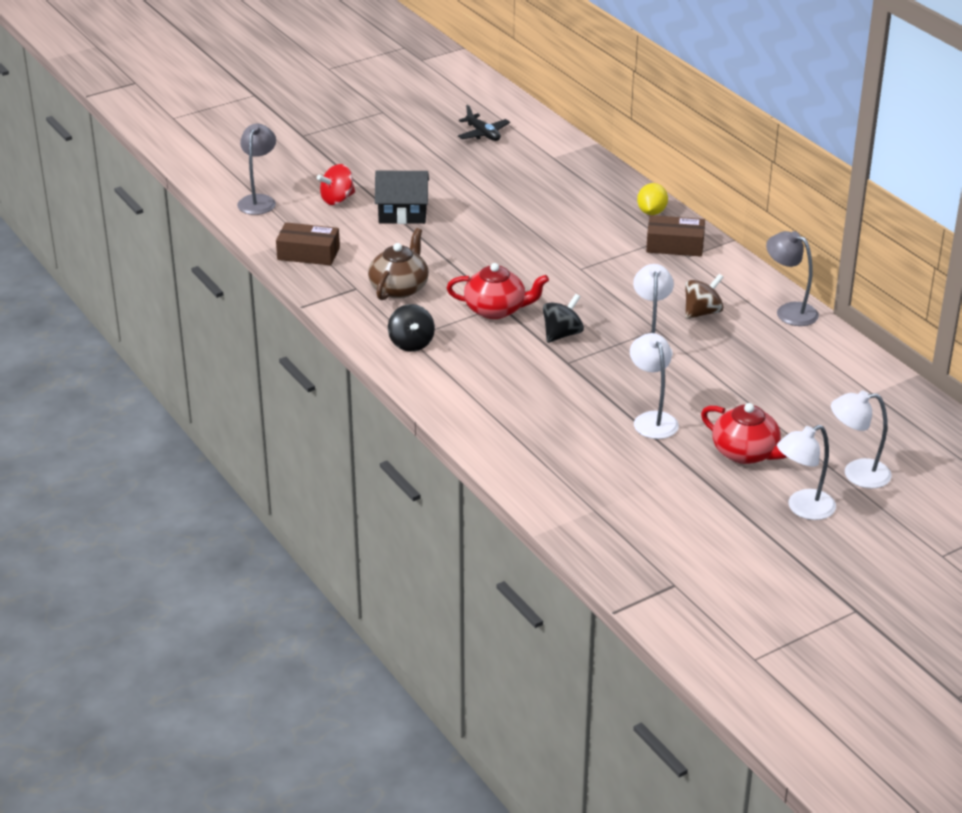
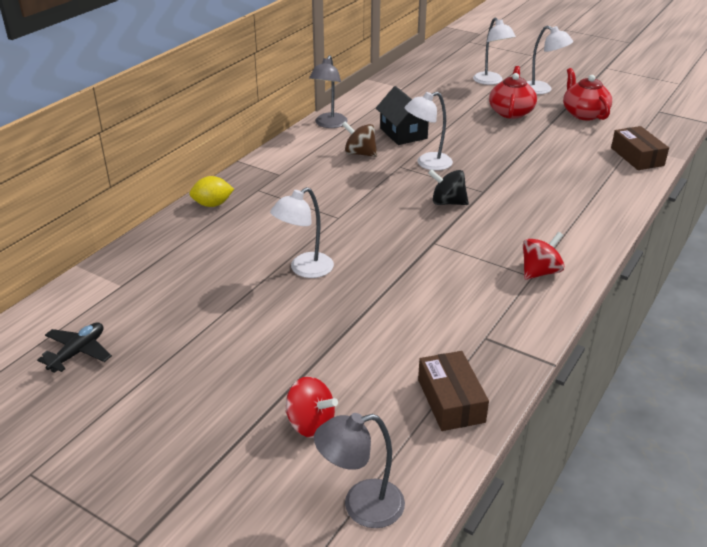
camera: 115 degrees left, 0 degrees up
(399, 288) = (459, 308): brown teapot -> none
(402, 213) = (310, 355): black house -> black house (403, 133)
(411, 343) = (540, 272): black spinning top -> red spinning top
(496, 310) = (442, 242): red teapot -> red teapot (584, 114)
(652, 419) = (514, 146): white lamp -> white lamp (304, 269)
(675, 245) = (265, 183): brown box -> brown box (637, 156)

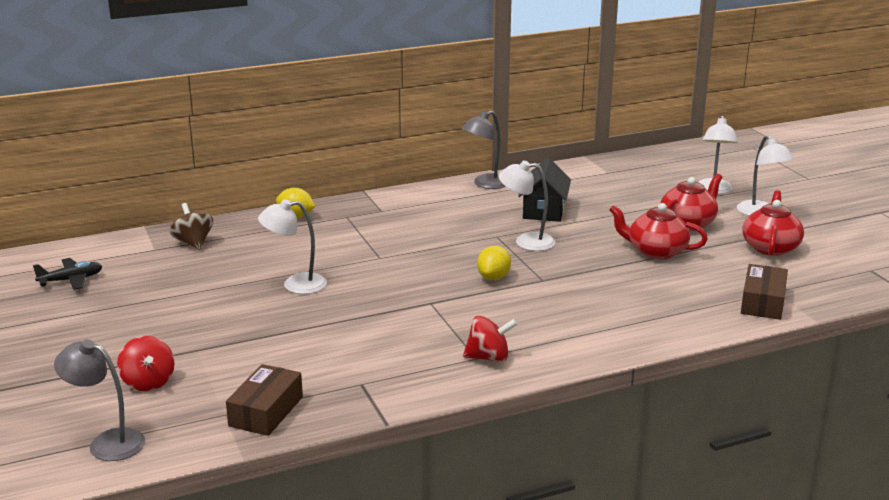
camera: 35 degrees right, 10 degrees down
(360, 153) = (476, 215): brown spinning top -> brown spinning top (193, 243)
(447, 202) = (493, 277): black spinning top -> yellow lemon
(522, 141) = (656, 251): none -> red teapot

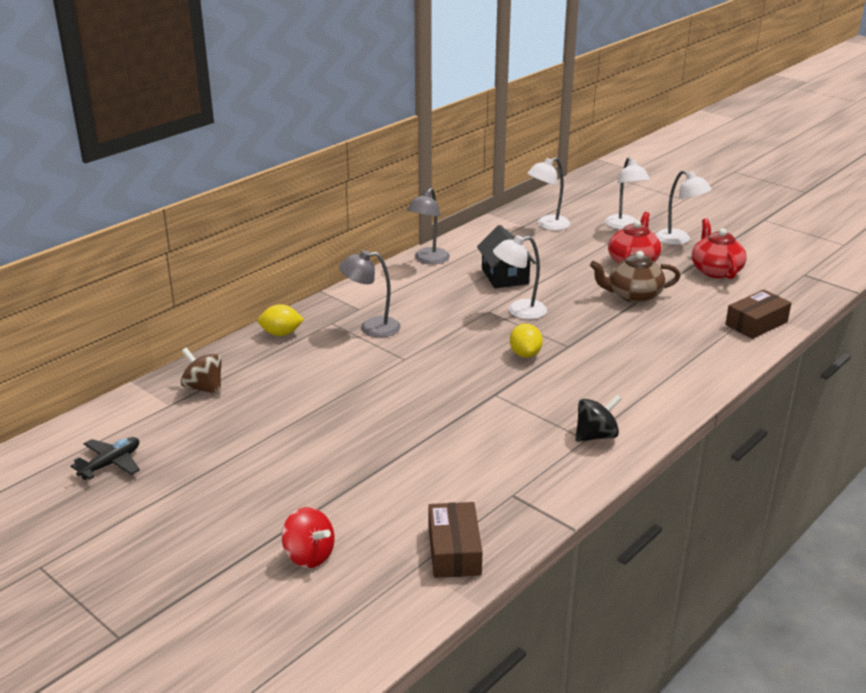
camera: 25 degrees left, 5 degrees up
(107, 442) = (332, 635): grey lamp -> grey lamp (371, 328)
(295, 285) = (352, 408): white lamp -> white lamp (547, 225)
(488, 357) = (596, 435): red spinning top -> black spinning top
(656, 251) = (633, 295): red teapot -> brown teapot
(763, 302) = (756, 323): brown box -> brown box turned 60 degrees clockwise

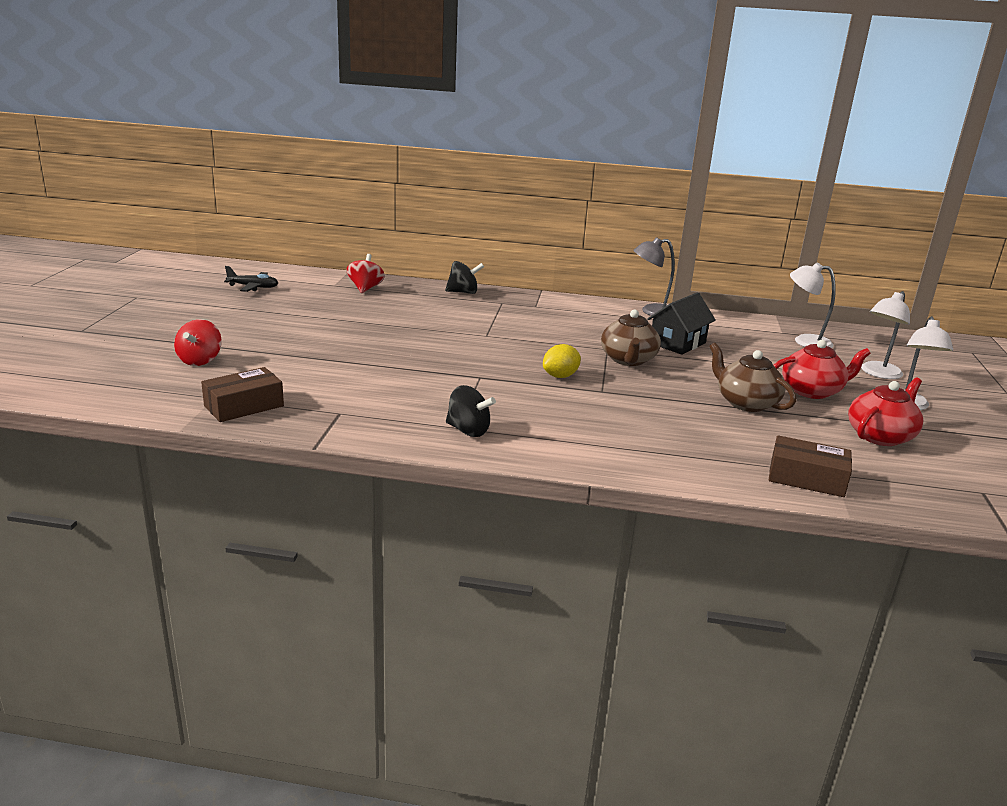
camera: 55 degrees right, 5 degrees down
(204, 388) = (365, 288): brown spinning top -> red spinning top
(281, 334) = (463, 292): yellow lemon -> black spinning top
(371, 328) = (514, 315): grey lamp -> none
(519, 311) = (628, 360): white lamp -> brown teapot

